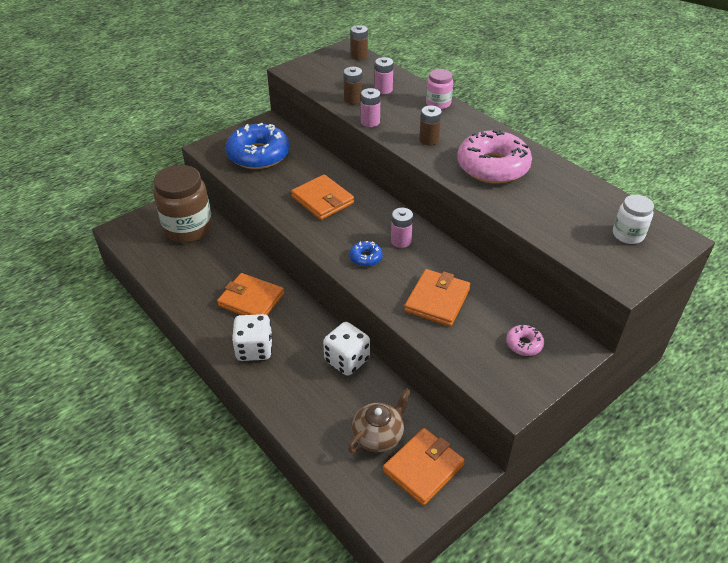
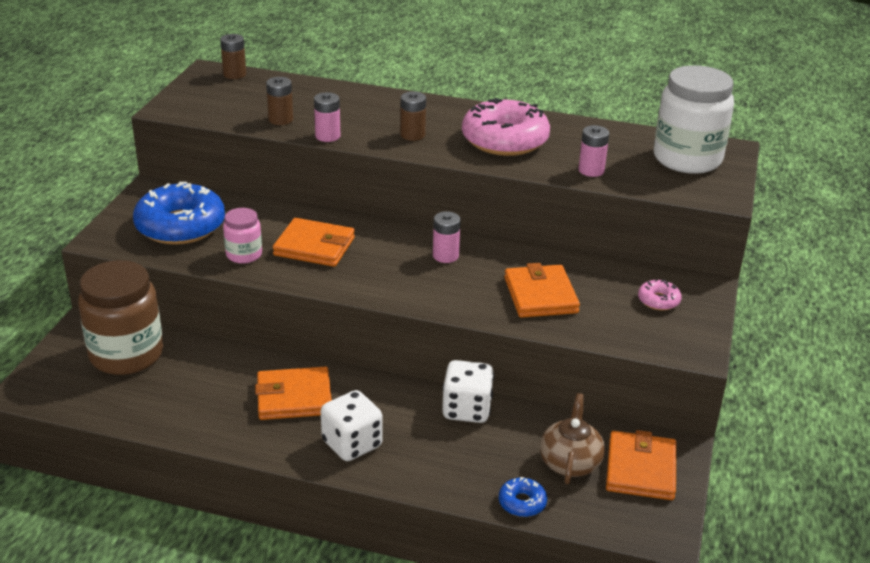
camera: 35 degrees left, 10 degrees down
(366, 257) = (425, 284): blue donut -> blue donut (522, 503)
(383, 89) = (304, 101): pink battery -> pink battery (591, 170)
(438, 103) = (382, 98): pink jar -> pink jar (244, 255)
(628, 235) = (687, 159): white jar -> white jar, size x1.98

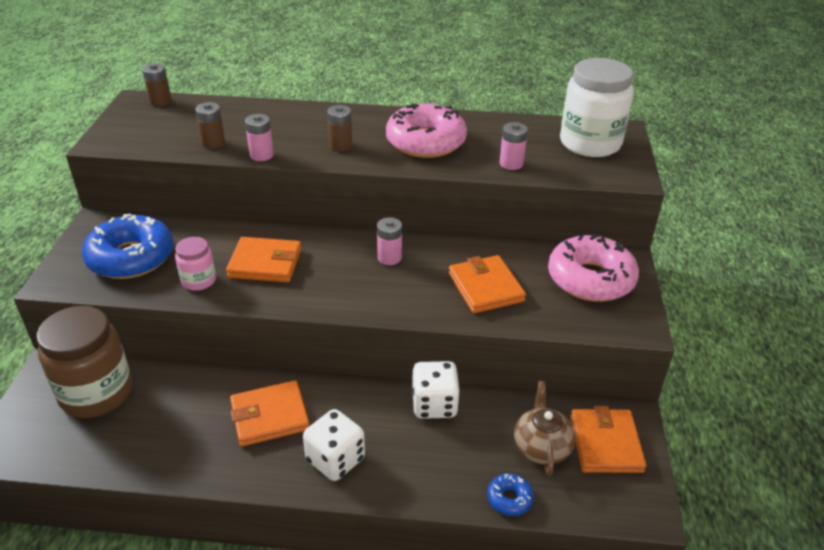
camera: 10 degrees left, 5 degrees up
(658, 300) = (590, 279): pink donut -> pink donut, size x2.26

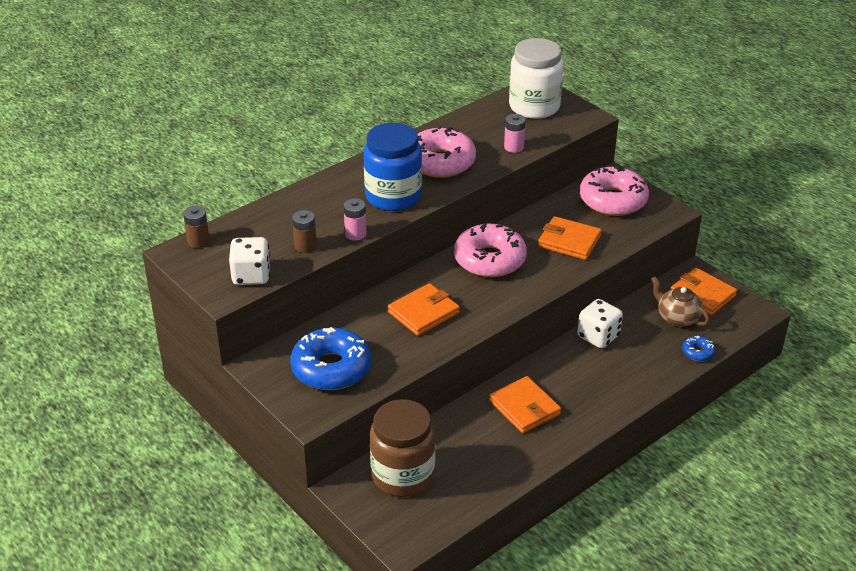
camera: 45 degrees left, 0 degrees up
(199, 280) = (403, 350): pink jar -> none
(269, 416) = (524, 408): orange wallet -> orange wallet turned 60 degrees counterclockwise
(335, 459) = (593, 400): white dice -> white dice (251, 276)
(340, 145) = (393, 196): brown battery -> blue jar
(389, 257) = (489, 259): pink battery -> pink donut

